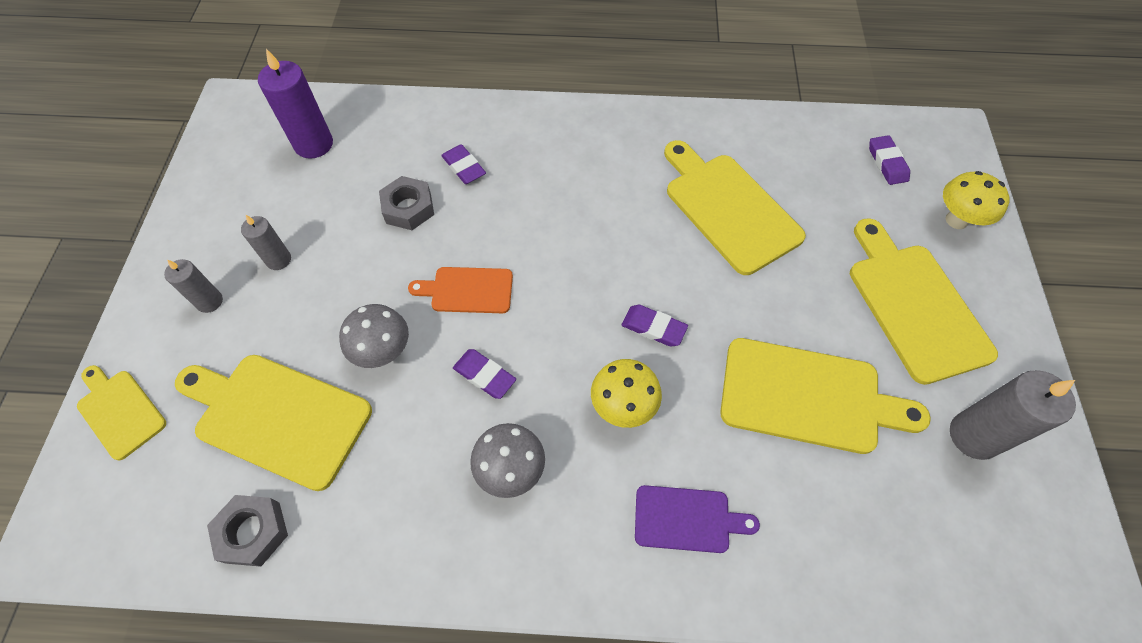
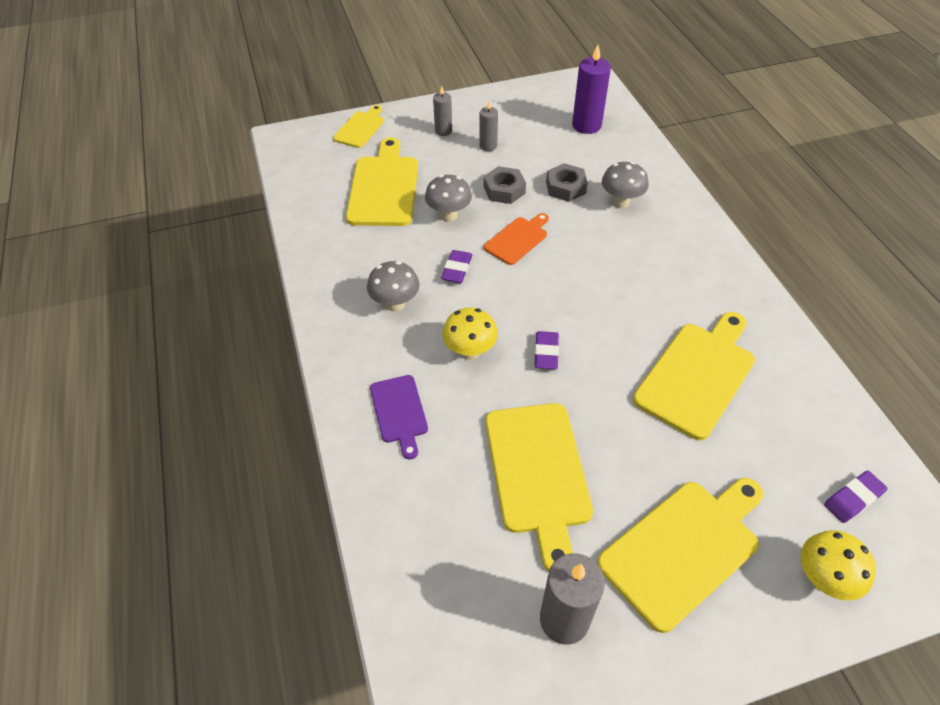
camera: 70 degrees right, 10 degrees down
(253, 532) = (313, 205): grey nut -> grey nut (504, 190)
(464, 167) = (621, 202): purple eraser -> grey mushroom
(468, 290) = (517, 239): orange cutting board -> orange cutting board turned 60 degrees clockwise

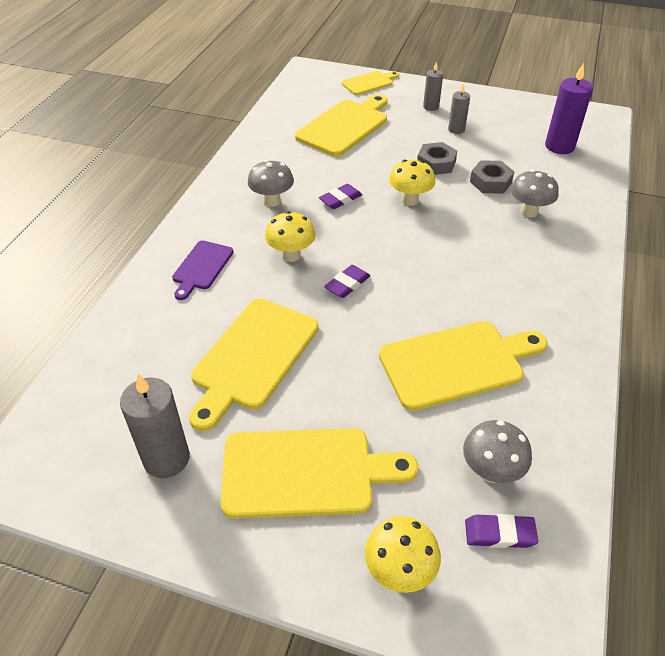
camera: 35 degrees right, 5 degrees down
(449, 215) = (373, 163): grey mushroom -> grey mushroom (491, 471)
(517, 239) = (410, 200): orange cutting board -> yellow mushroom

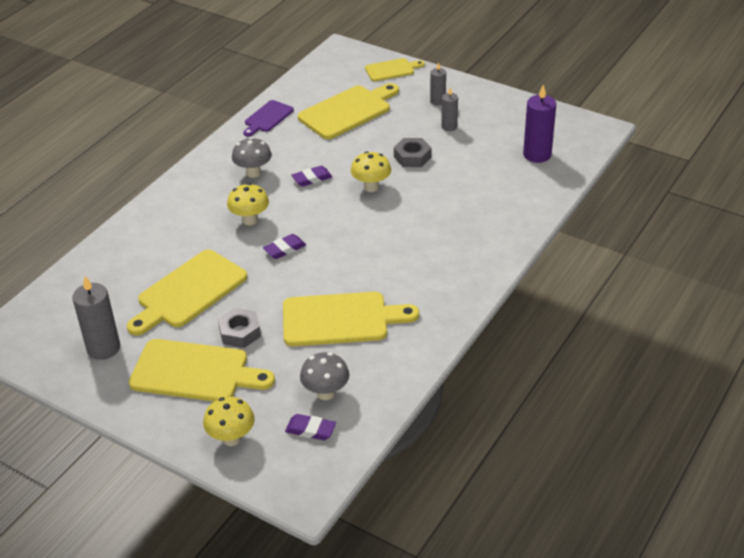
camera: 15 degrees right, 5 degrees down
(202, 267) = (175, 220): purple cutting board -> purple cutting board (267, 118)
(490, 182) = (452, 180): grey nut -> grey nut (240, 332)
(529, 212) = (470, 211): grey mushroom -> none

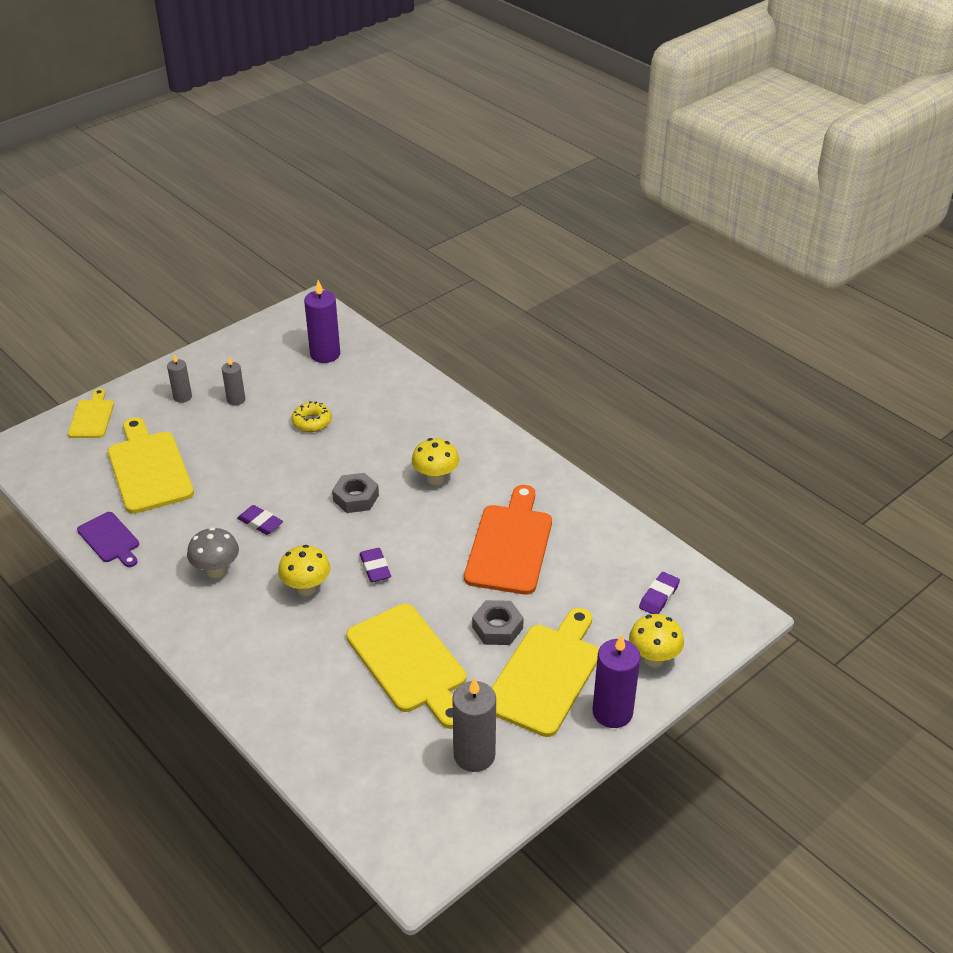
camera: 75 degrees left, 0 degrees up
(163, 421) = (612, 712): none -> purple candle
(312, 179) = (260, 523): purple eraser -> purple eraser turned 45 degrees counterclockwise
(326, 393) = (612, 576): grey mushroom -> none
(340, 319) = (510, 545): yellow cutting board -> orange cutting board
(371, 187) = (305, 479): yellow mushroom -> yellow mushroom (435, 478)
(412, 157) = (272, 438): grey nut -> grey nut (356, 498)
(443, 171) = (312, 422): none -> yellow donut

